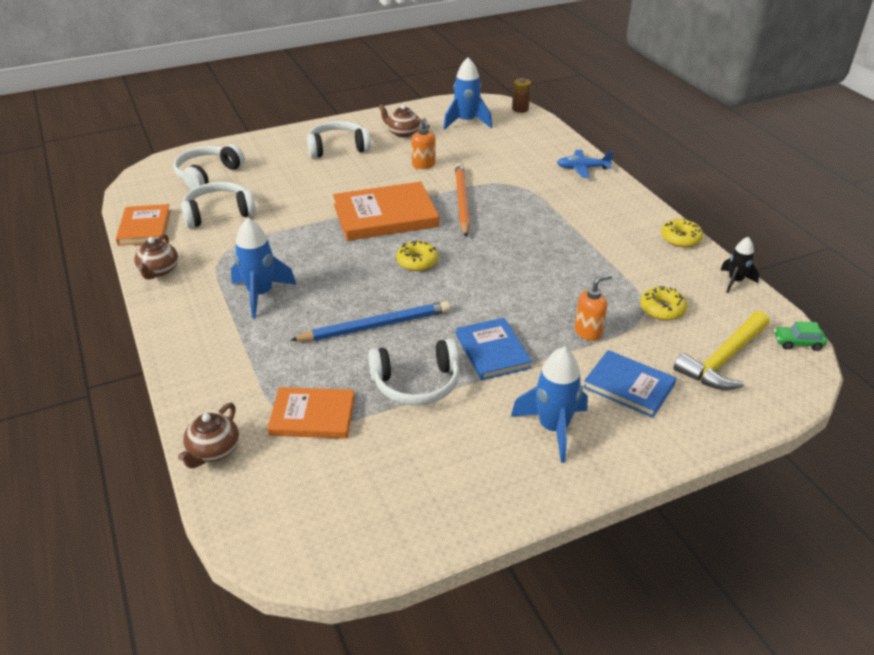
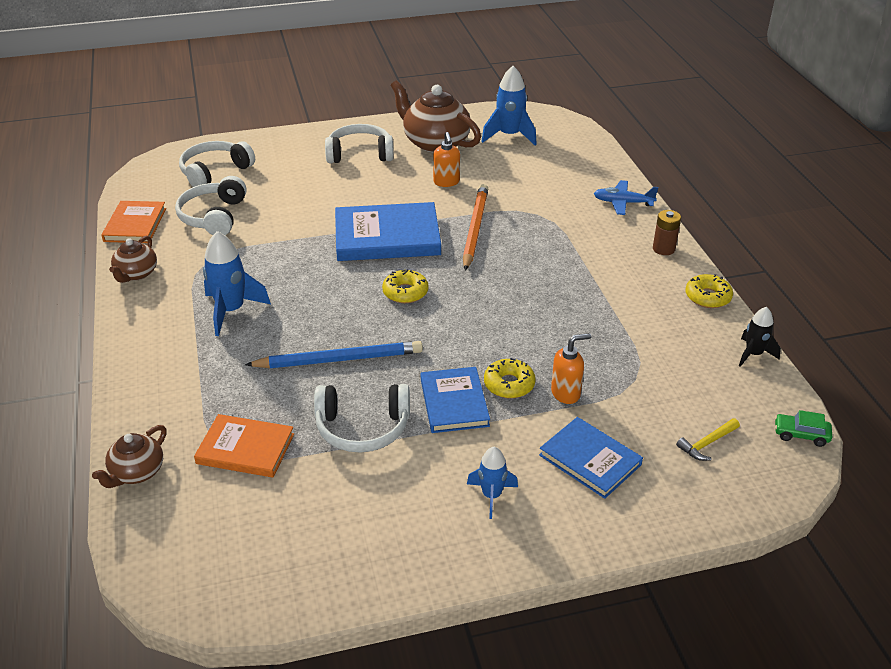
camera: 10 degrees right, 0 degrees up
(219, 213) = (214, 216): white headphones -> white headphones turned 75 degrees counterclockwise
(385, 215) = (387, 236): orange book -> blue book
(403, 133) = (435, 143): brown teapot -> brown teapot, size x1.84
(520, 109) = (575, 125): brown battery -> brown battery (663, 249)
(553, 428) = (491, 496): blue rocket -> blue rocket, size x0.60
(662, 309) = (658, 377): yellow donut -> yellow donut (509, 384)
(723, 360) = (707, 444): yellow hammer -> yellow hammer, size x0.50

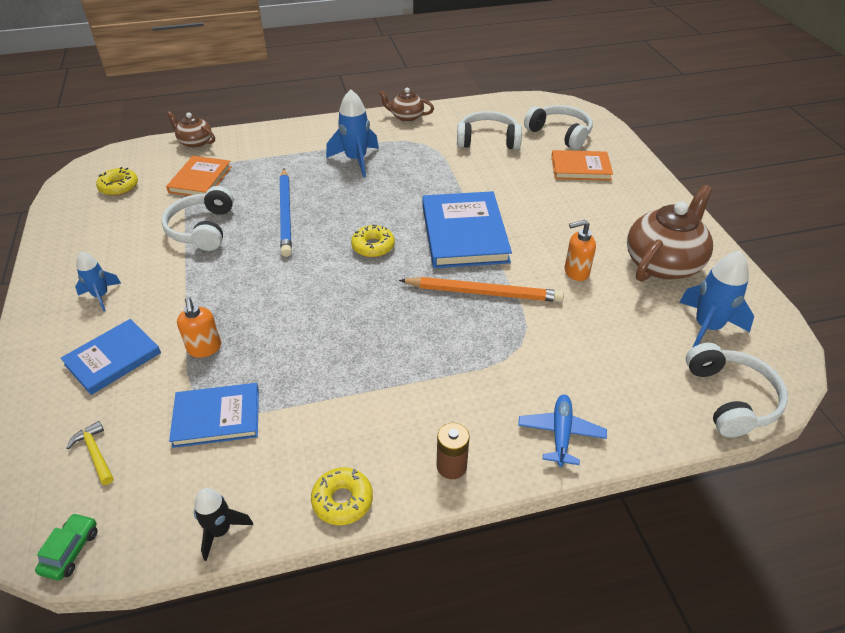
camera: 90 degrees right, 5 degrees up
(135, 225) = (472, 108): orange book -> orange book (580, 168)
(360, 154) = (618, 211): white headphones -> white headphones (730, 399)
(454, 402) = (215, 276): blue book -> blue book (217, 417)
(509, 384) = (228, 310): yellow donut -> yellow donut (119, 187)

